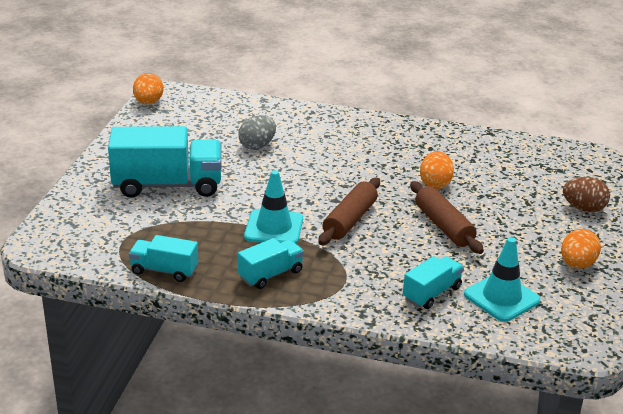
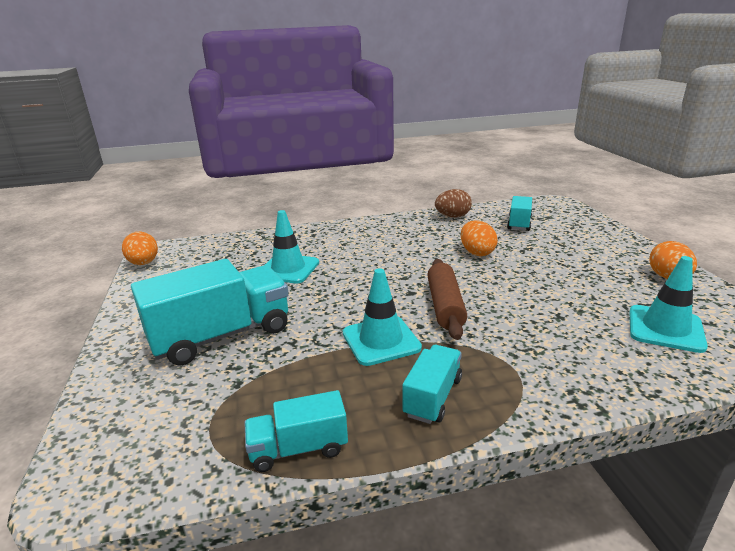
camera: 25 degrees left, 5 degrees down
(257, 146) = (288, 269): grey egg -> turquoise traffic cone
(431, 293) = (607, 350): turquoise truck -> turquoise truck (519, 223)
(444, 226) = (529, 283): brown rolling pin -> none
(583, 208) = (604, 236): brown egg -> brown egg (452, 216)

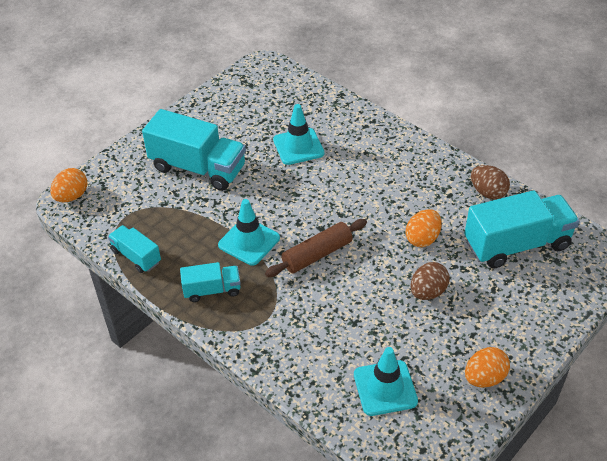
camera: 55 degrees right, 20 degrees up
(144, 263) = (243, 72): orange egg -> orange egg (72, 196)
(519, 223) = (516, 244): turquoise truck -> turquoise truck, size x1.88
(544, 269) = (427, 292): none -> brown egg

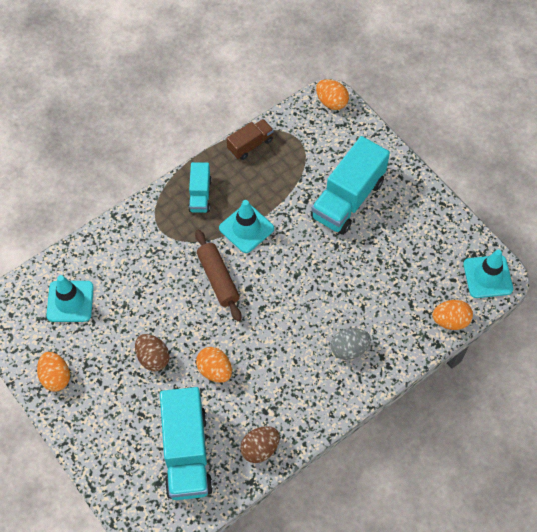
camera: 100 degrees right, 15 degrees up
(136, 256) = (250, 145): turquoise truck -> brown truck
(298, 146) = (361, 288): turquoise traffic cone -> turquoise traffic cone (487, 276)
(316, 88) = (450, 321): none -> orange egg
(365, 147) = (349, 349): none -> grey egg

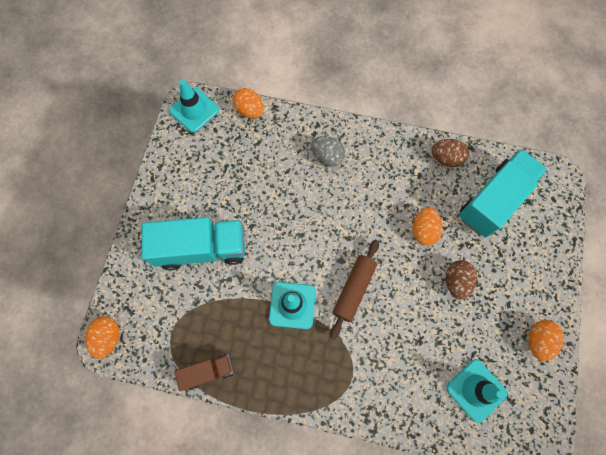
camera: 130 degrees left, 10 degrees up
(200, 195) = (292, 371): turquoise truck -> none
(250, 145) = (208, 371): brown truck -> brown truck turned 150 degrees clockwise

